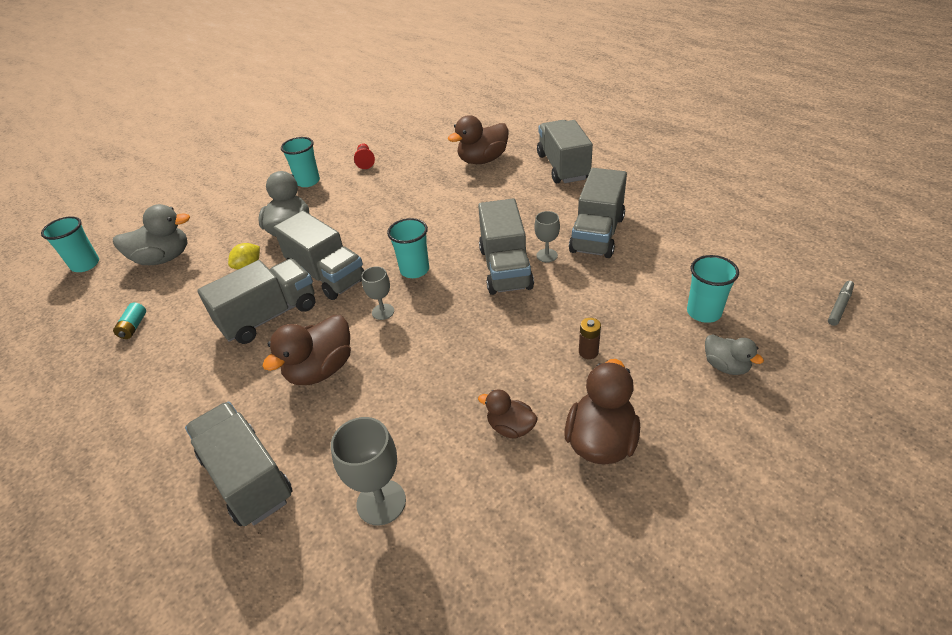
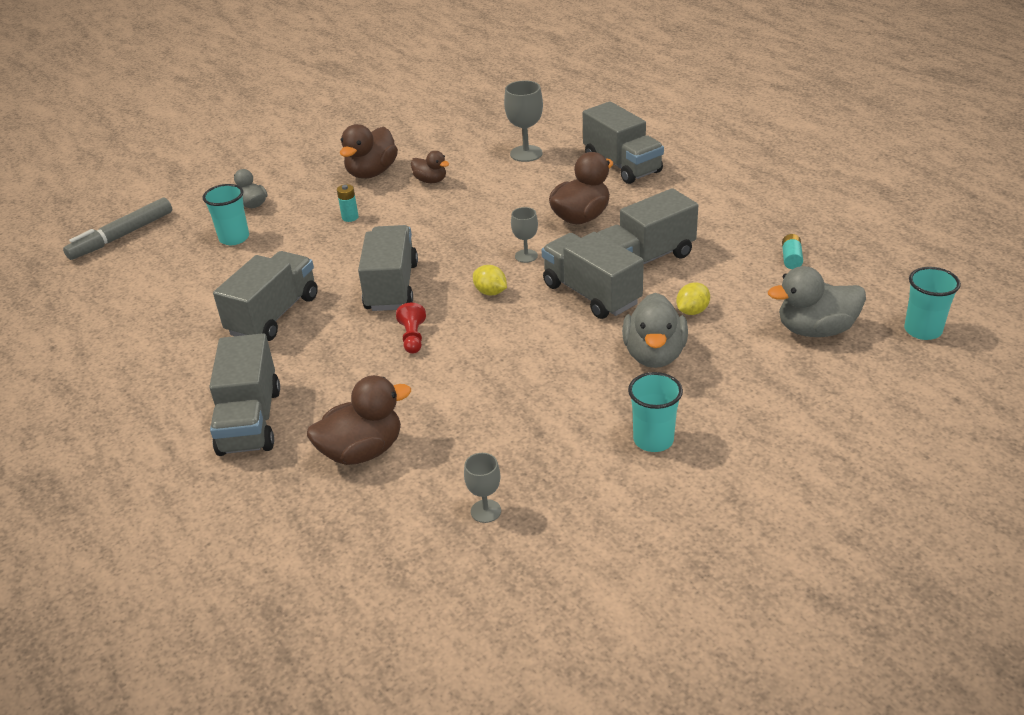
camera: 175 degrees left, 5 degrees down
(365, 161) = (559, 474): red pawn -> red pawn (413, 338)
(414, 270) = (490, 292): turquoise cup -> yellow lemon
(547, 255) = (342, 296): grey goblet -> grey goblet (486, 511)
(588, 352) = (350, 217): brown battery -> turquoise battery
(839, 306) = (122, 236): grey marker -> grey marker, size x1.98

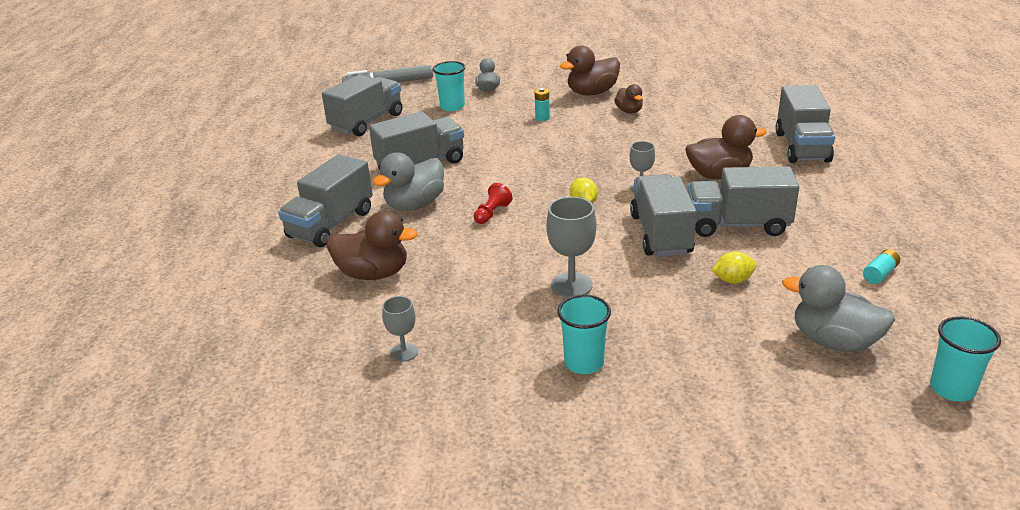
camera: 35 degrees right, 5 degrees down
(392, 287) = (517, 174): grey truck -> grey truck (367, 122)
(526, 153) = (727, 114): grey goblet -> grey goblet (571, 285)
(654, 355) = (660, 300): grey duck -> grey duck (414, 205)

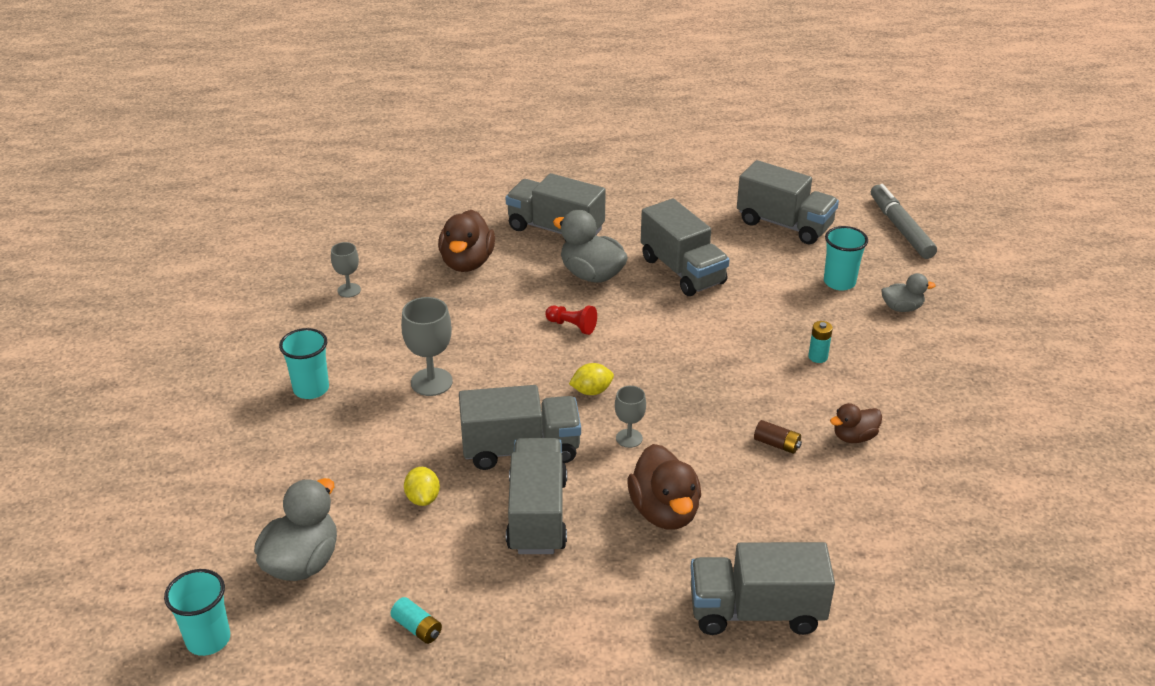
camera: 85 degrees right, 5 degrees up
(592, 93) = (911, 402): brown duck -> none
(640, 135) = (777, 444): none -> brown battery

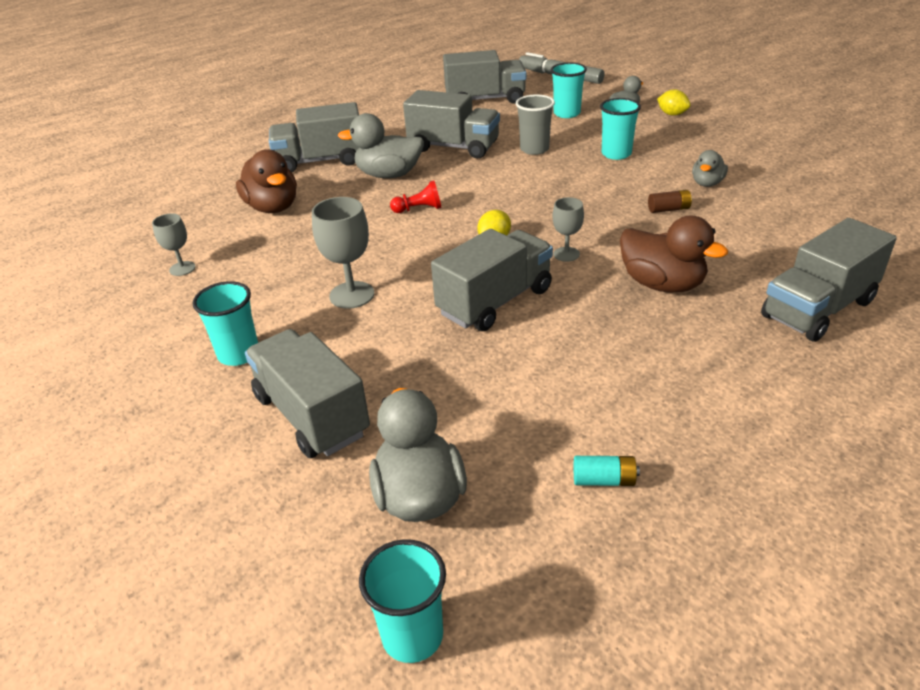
camera: 35 degrees left, 0 degrees up
(423, 498) = (463, 379): yellow lemon -> yellow lemon (672, 114)
(537, 515) = (575, 337): grey truck -> grey truck (312, 415)
(750, 311) = (534, 149): none -> grey cup
(818, 357) = (616, 154): turquoise battery -> turquoise cup
(854, 437) = (707, 183): brown duck -> grey duck

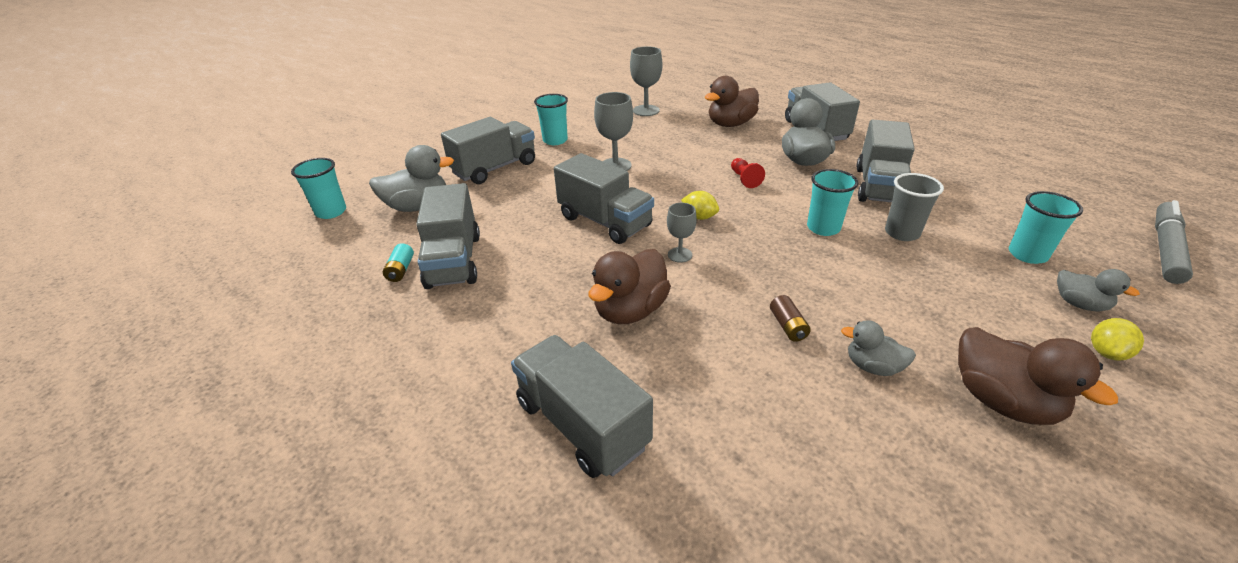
camera: 85 degrees right, 0 degrees up
(182, 268) = (646, 110): grey goblet -> grey goblet, size x1.64
(485, 100) = (1022, 196): grey truck -> grey truck (454, 261)
(616, 154) = (923, 292): turquoise cup -> turquoise cup (823, 228)
(726, 150) = (1002, 401): none -> brown duck

